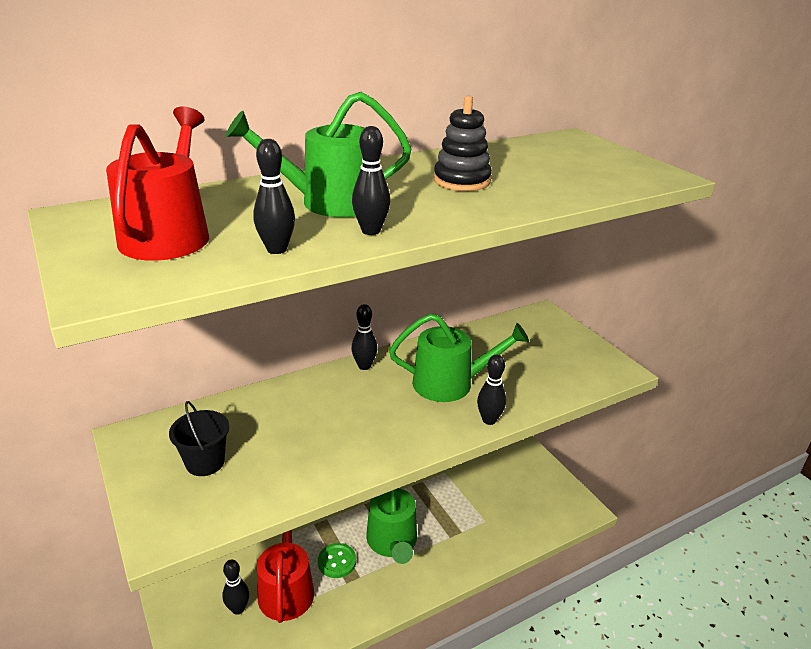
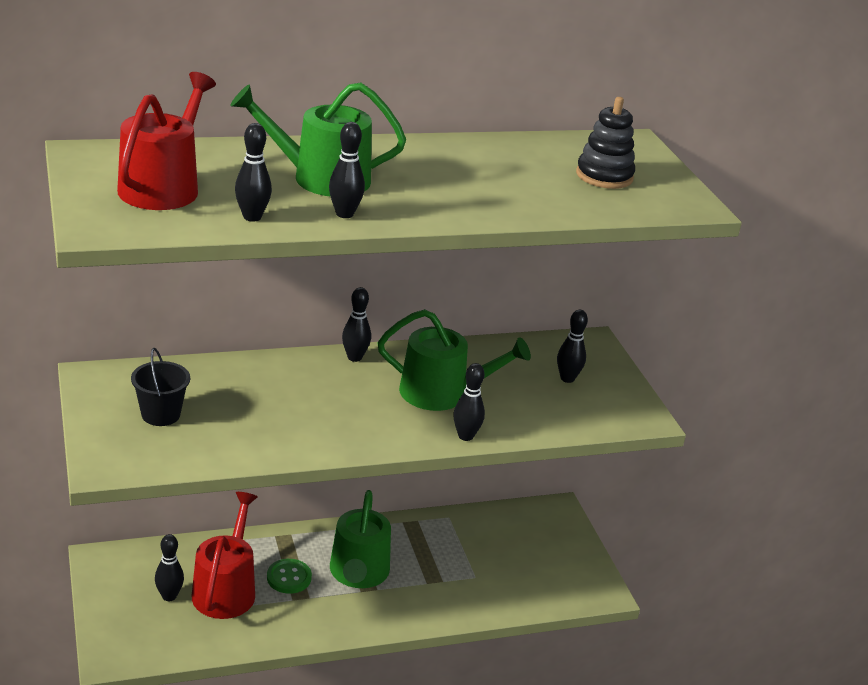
camera: 10 degrees right, 0 degrees up
(462, 181) = (466, 176): black stacking toy -> black stacking toy (604, 176)
(542, 348) = (567, 378): none -> black bowling pin

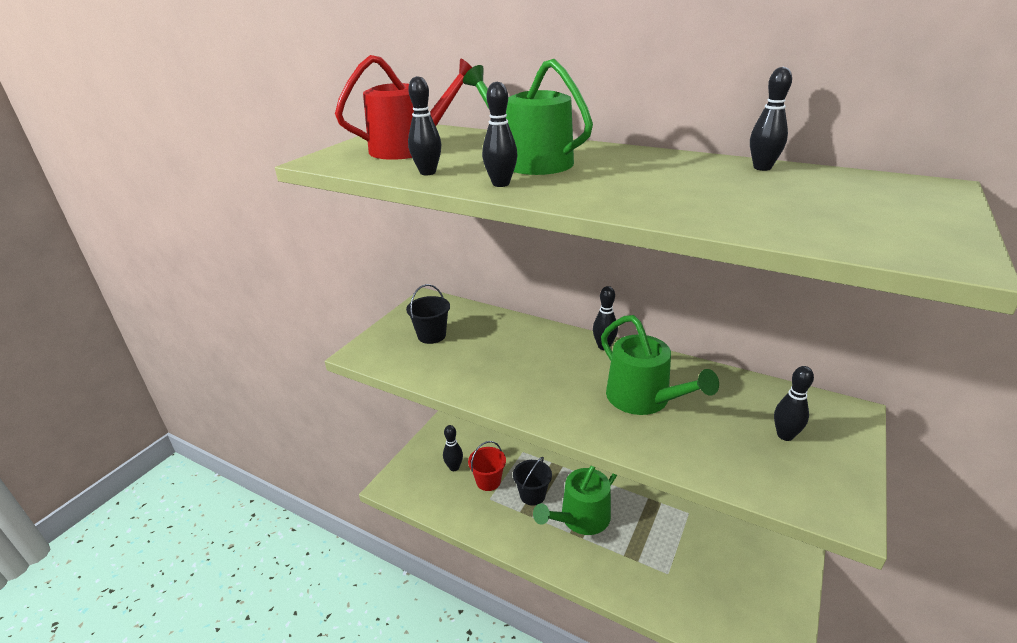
camera: 50 degrees right, 0 degrees up
(226, 589) = (488, 481): red watering can -> red bucket
(289, 577) = (532, 495): green button -> black bucket
(465, 436) = (623, 443): black bowling pin -> black bowling pin (762, 168)
(604, 176) = (842, 206): black stacking toy -> none

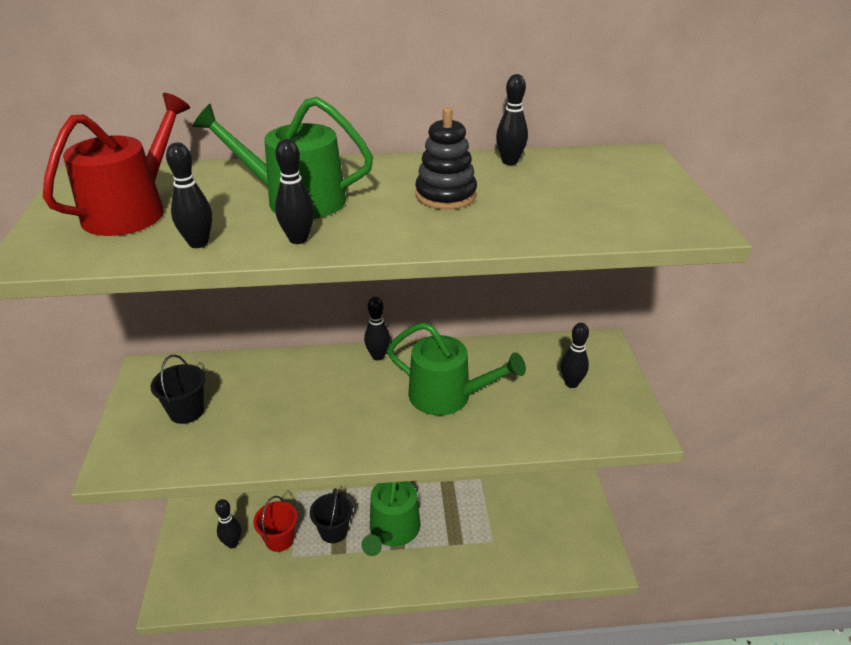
camera: 35 degrees left, 5 degrees up
(664, 180) = (445, 195): none -> black stacking toy

